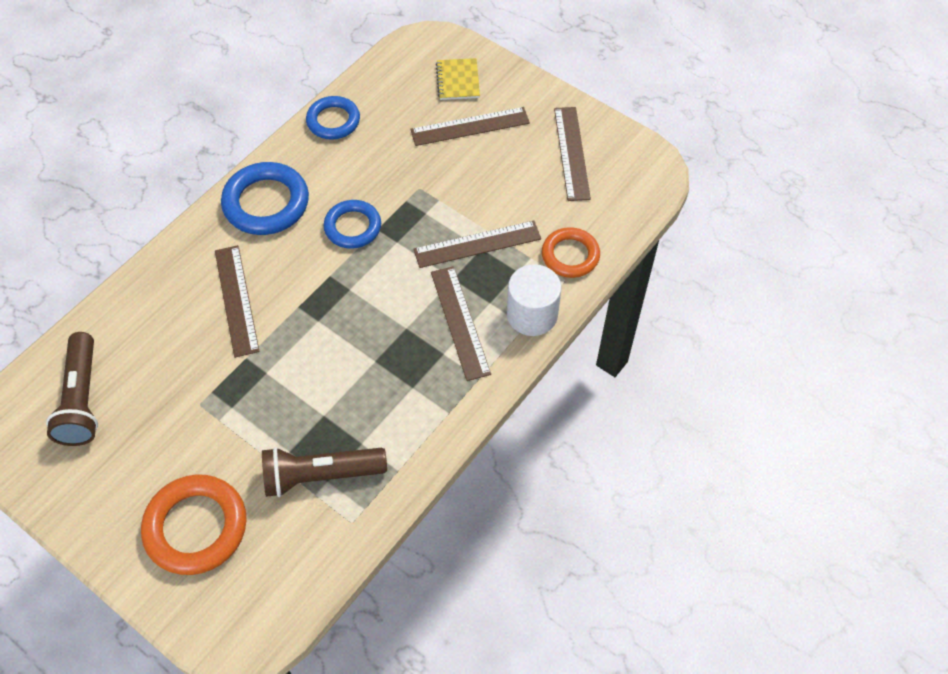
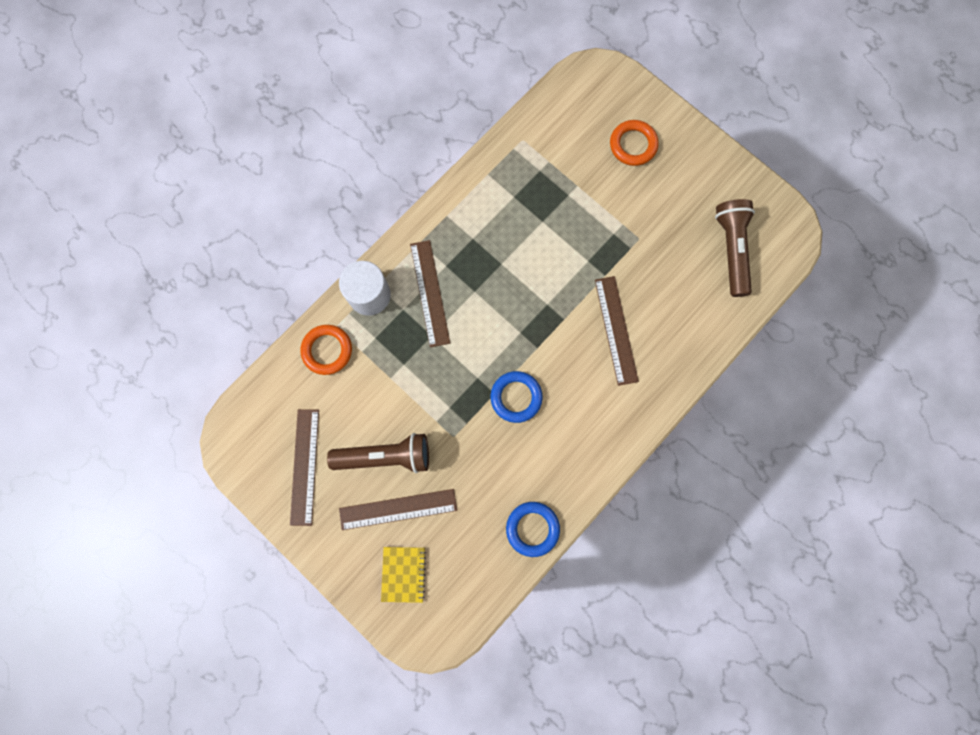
camera: 175 degrees left, 20 degrees up
(196, 527) = (633, 145): orange ring -> orange ring, size x0.65
(266, 203) = (595, 431): blue ring -> none
(320, 475) = (544, 175): brown flashlight -> brown flashlight (385, 456)
(477, 244) = (406, 369): brown ruler -> none

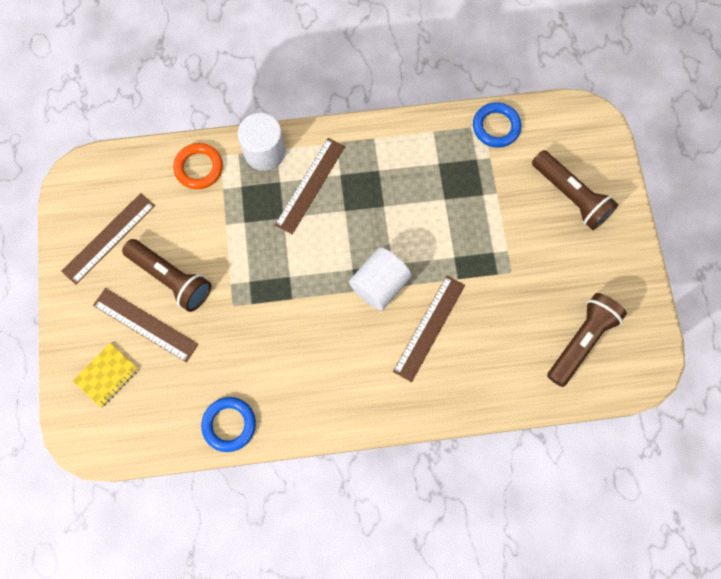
camera: 40 degrees right, 5 degrees down
(516, 397) = (305, 315): blue ring -> blue ring (496, 127)
(551, 327) = (379, 285): none -> white cylinder
(633, 145) = (570, 196): orange ring -> brown flashlight

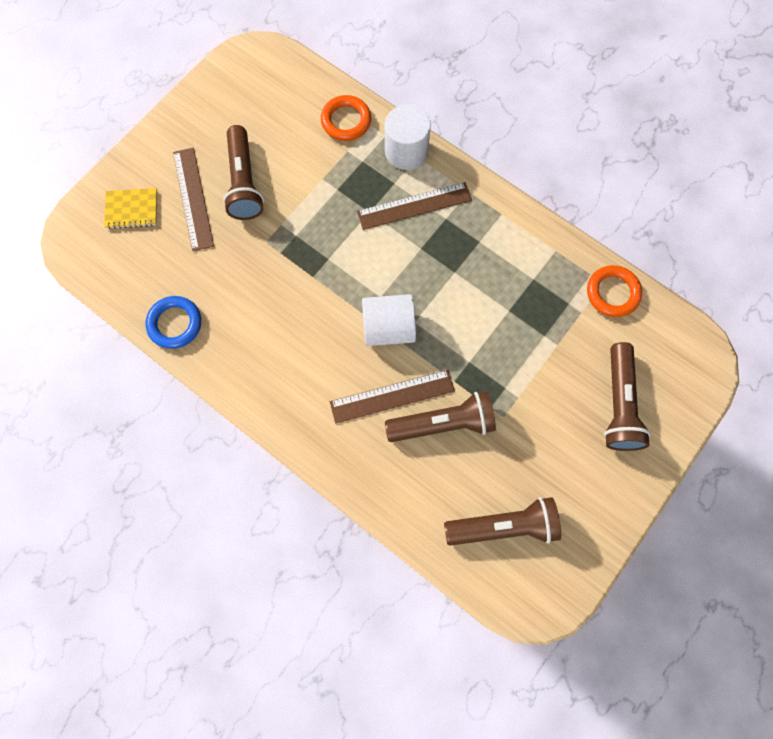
camera: 45 degrees right, 0 degrees up
(109, 238) = (232, 115): brown ruler -> none
(479, 313) = (443, 423): none -> brown flashlight
(496, 127) = (612, 293): blue ring -> orange ring

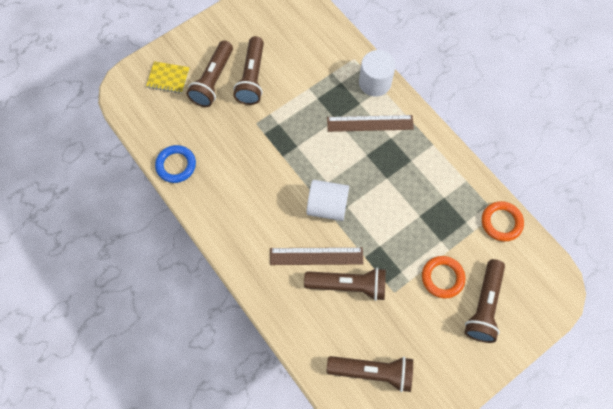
camera: 15 degrees right, 5 degrees down
(193, 198) = (213, 80): brown ruler -> brown flashlight
(346, 121) = (337, 51): orange ring -> orange ring (442, 278)

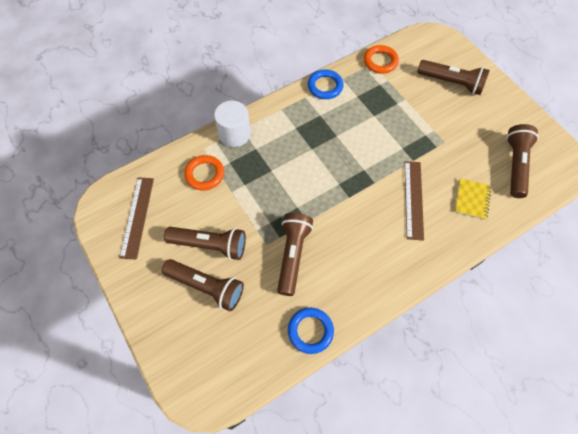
camera: 85 degrees left, 5 degrees down
(168, 78) = (194, 338): yellow notebook -> yellow notebook (472, 199)
(327, 206) = (363, 186): white cylinder -> none
(348, 285) = (440, 176): brown flashlight -> brown flashlight (293, 255)
(370, 123) = (278, 142): brown ruler -> brown ruler (137, 217)
(442, 278) = (430, 106): orange ring -> orange ring (205, 174)
(452, 163) = (325, 86): none -> blue ring

